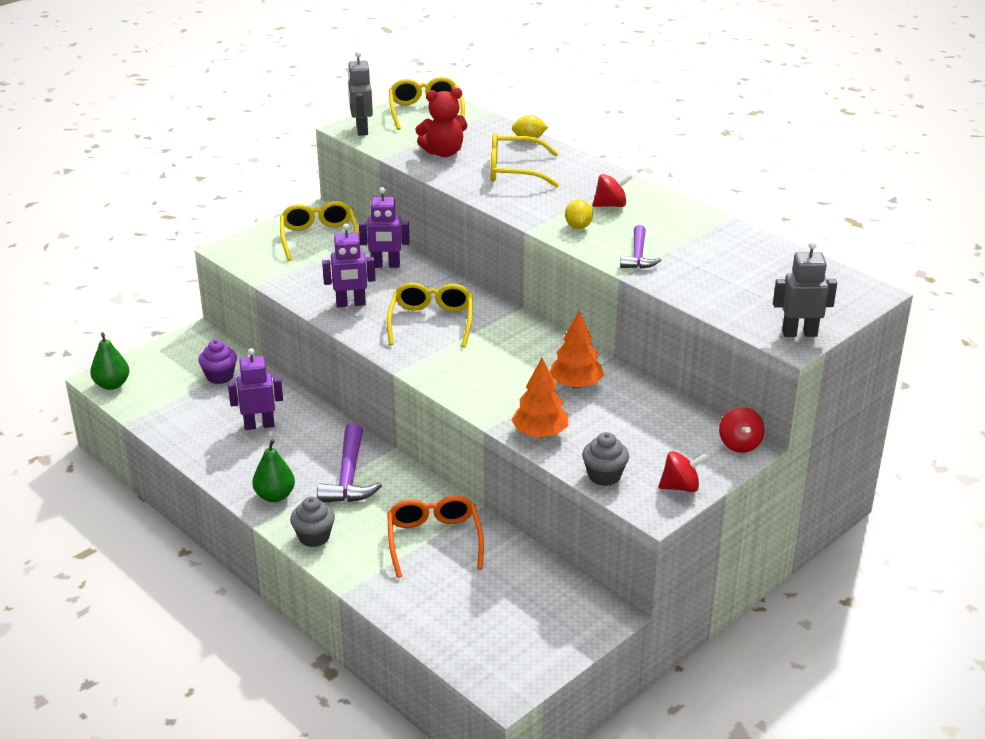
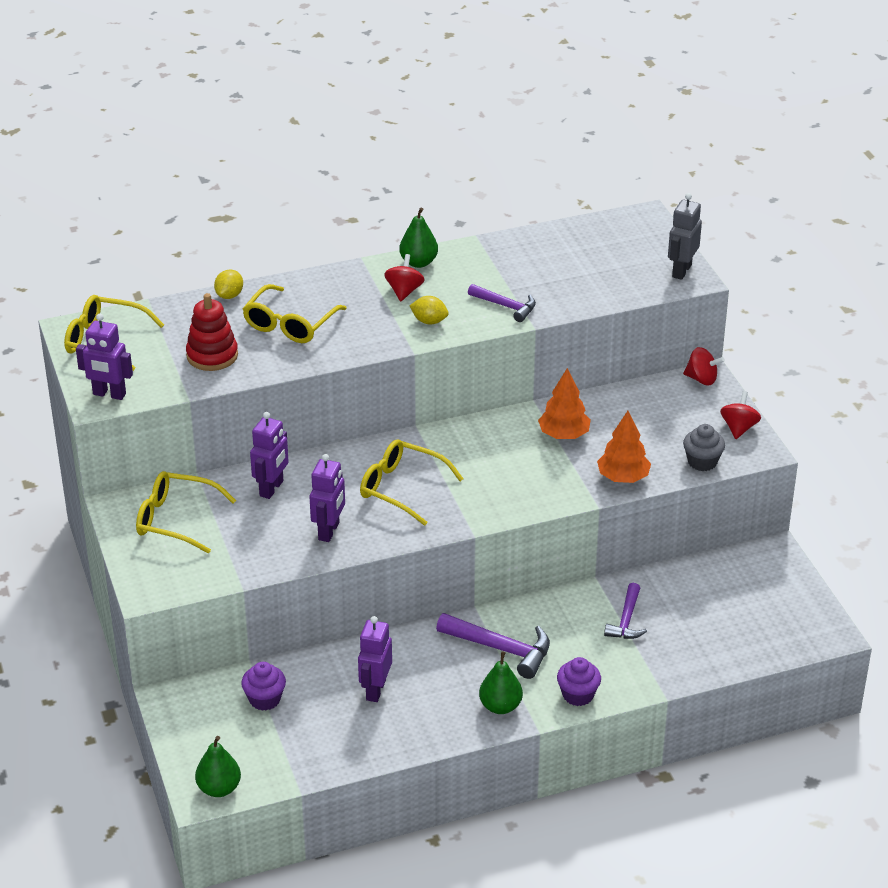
camera: 65 degrees left, 5 degrees up
(314, 537) = (578, 695): grey cupcake -> purple cupcake
(361, 130) = (109, 394): grey robot -> purple robot
(434, 540) = (626, 620): orange glasses -> purple hammer
(443, 152) = (212, 355): red teddy bear -> red stacking toy
(660, 201) = (418, 262): none -> green pear

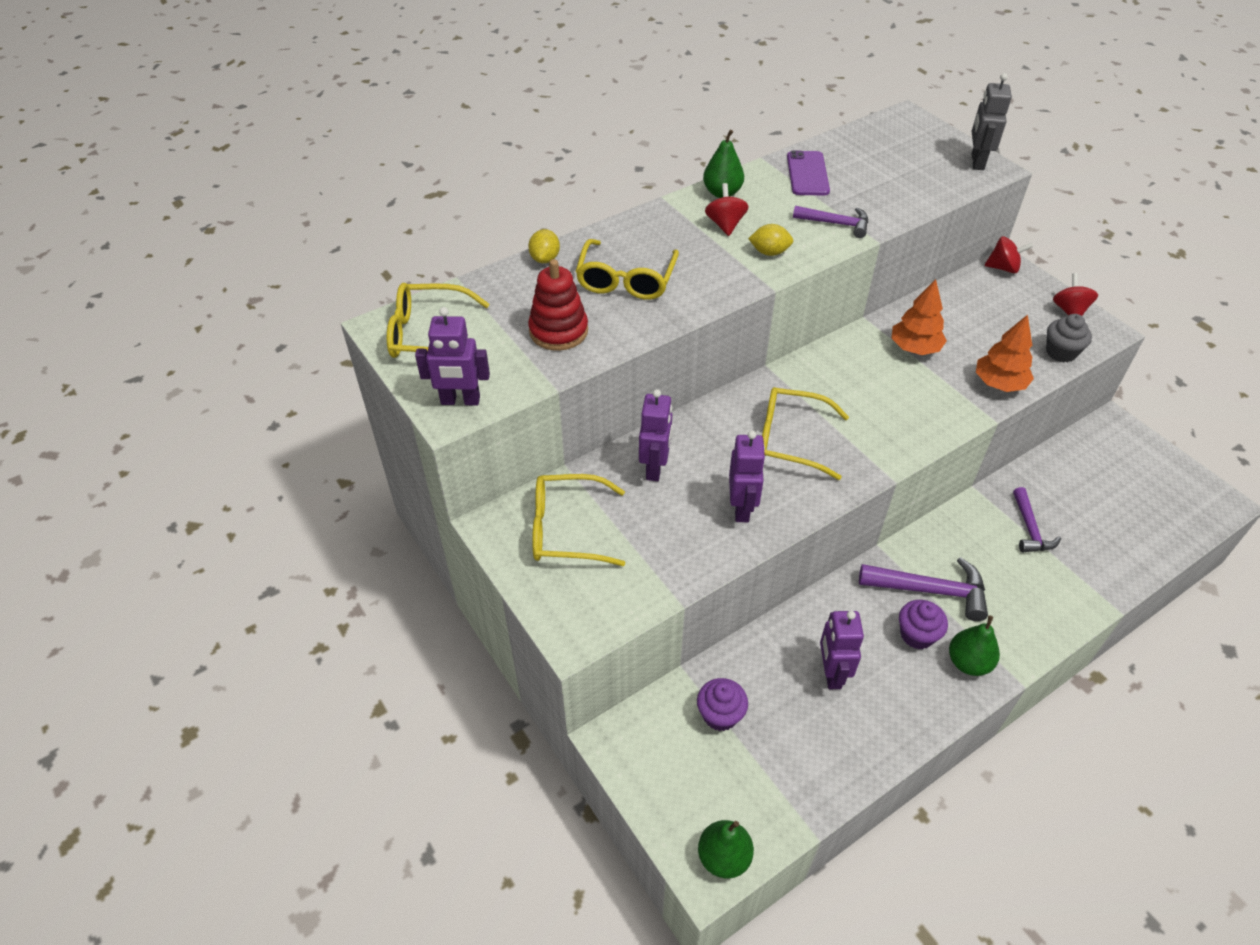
camera: 15 degrees left, 10 degrees up
(509, 257) = (807, 174): none -> purple phone
(578, 695) = (1036, 629): purple cupcake -> purple cupcake (917, 635)

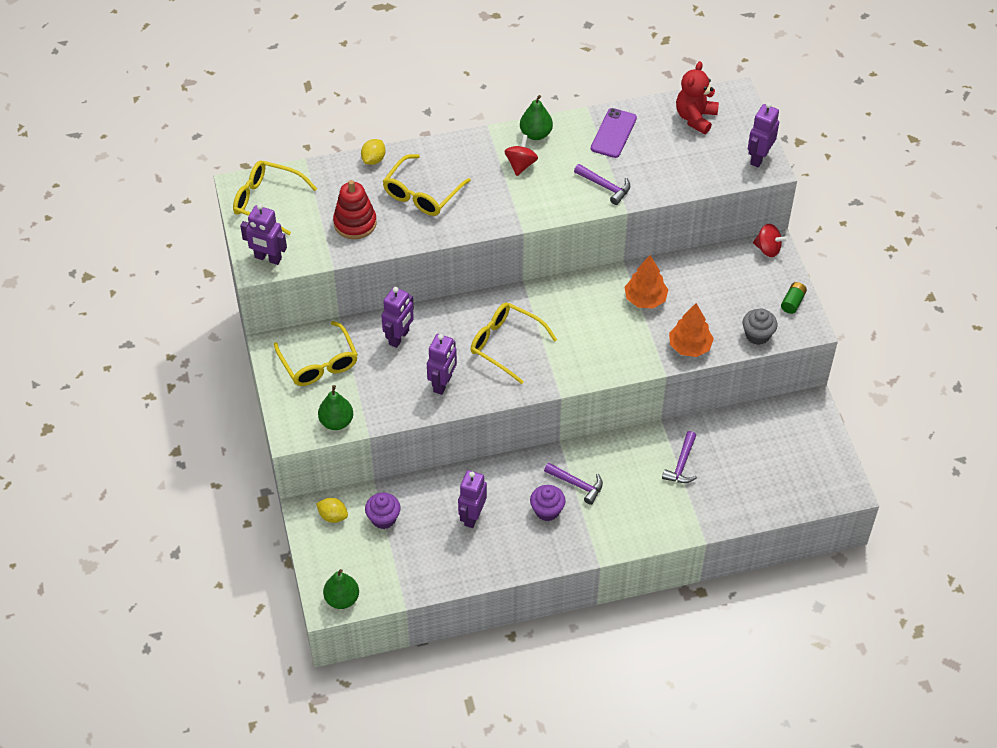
camera: 20 degrees right, 5 degrees up
(566, 529) = (319, 363): yellow glasses -> yellow glasses turned 135 degrees counterclockwise
(769, 252) = (539, 198): yellow lemon -> yellow lemon (333, 516)
(883, 142) = (695, 118): none -> red teddy bear
(931, 590) = (577, 484): purple hammer -> purple hammer, size x0.65
(968, 662) = (571, 539): green pear -> green pear (336, 422)
(977, 162) = (759, 158): grey robot -> purple robot
(1069, 311) = (792, 302): red spinning top -> green battery

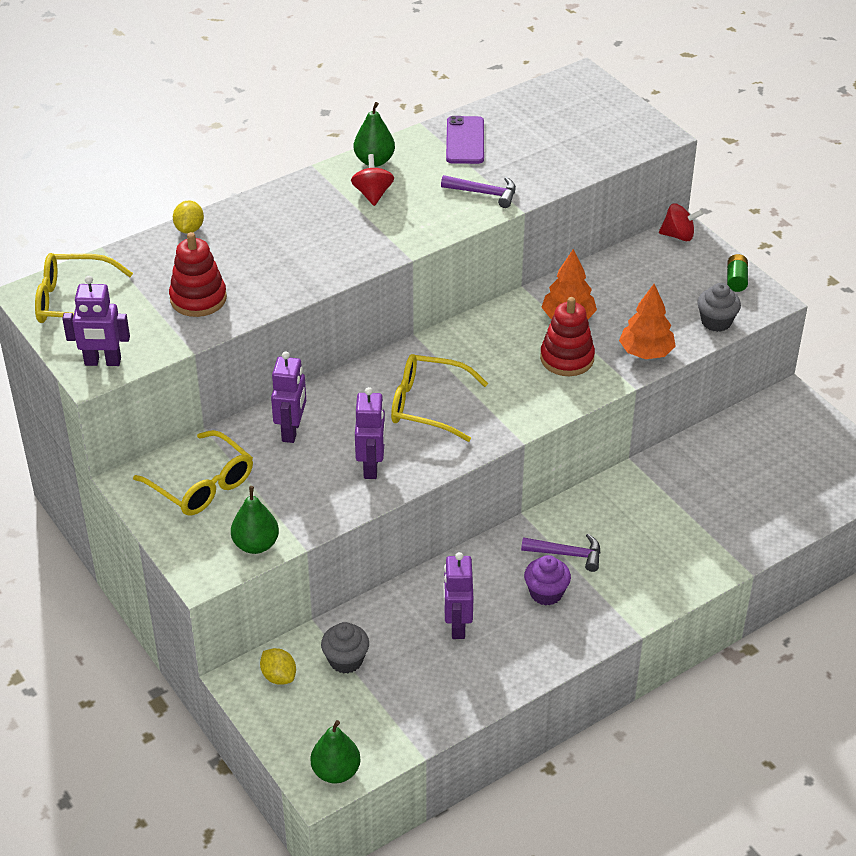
camera: 20 degrees left, 10 degrees down
(333, 516) = (279, 676): yellow lemon -> yellow lemon turned 45 degrees clockwise
(383, 518) = (346, 660): purple cupcake -> grey cupcake
(422, 194) = (267, 250): yellow glasses -> none
(627, 334) = (567, 358): none -> red stacking toy
(681, 464) = (678, 498): purple hammer -> none
(695, 118) = (550, 106): red teddy bear -> none
(759, 158) = (642, 128): purple robot -> none

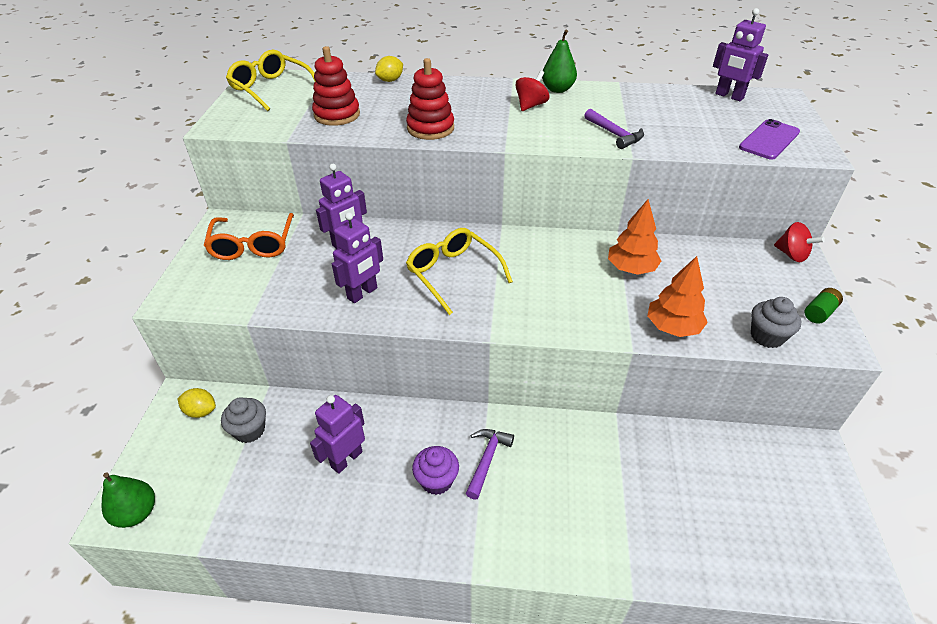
camera: 40 degrees right, 0 degrees up
(103, 362) = (232, 122): purple robot -> purple robot (729, 96)
(202, 485) = (253, 245): yellow glasses -> orange glasses
(256, 545) = (225, 300): green pear -> none
(279, 676) = (201, 411): yellow lemon -> yellow lemon turned 75 degrees counterclockwise
(465, 140) = (639, 101): purple phone -> purple phone (769, 140)
(567, 358) = (597, 297): red stacking toy -> red stacking toy (430, 128)
(567, 554) = (487, 459): purple hammer -> purple hammer turned 120 degrees counterclockwise

